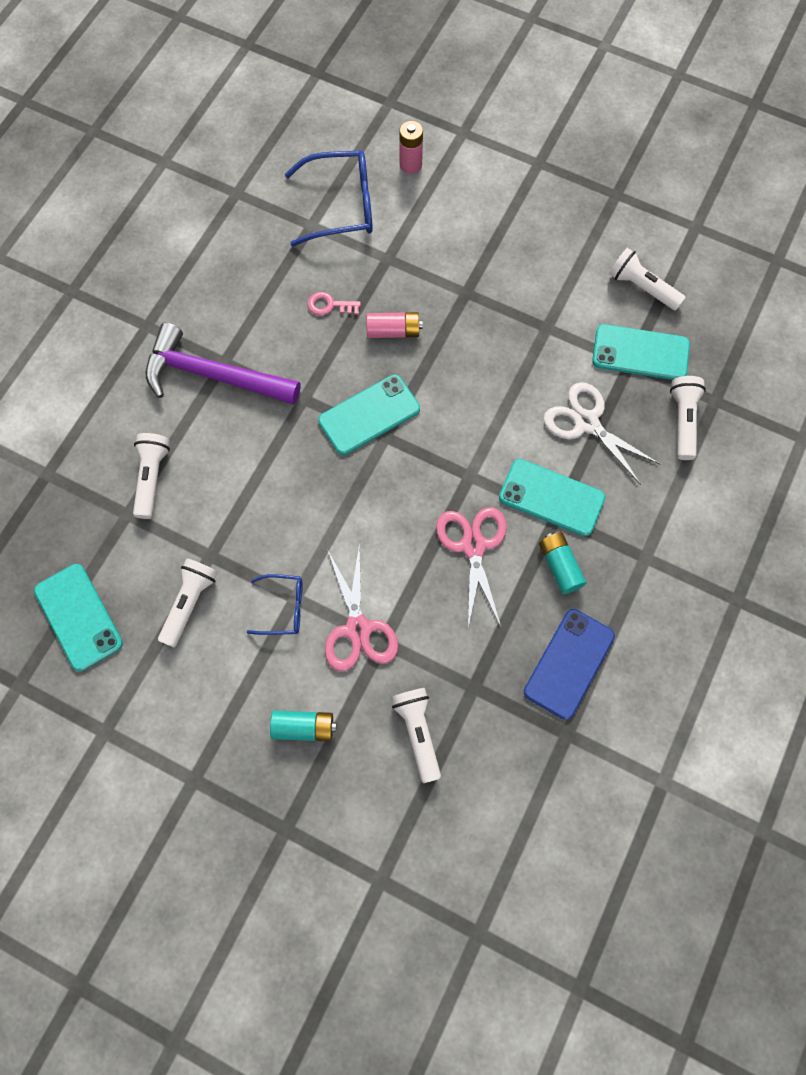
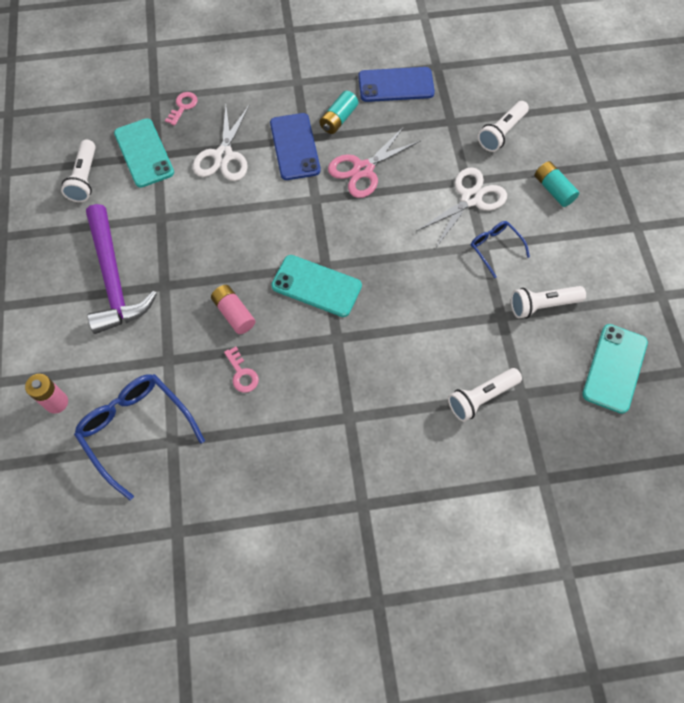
camera: 125 degrees left, 5 degrees down
(213, 376) = (366, 416): purple hammer -> purple hammer (114, 279)
(358, 629) = (470, 199): pink scissors -> white scissors
(551, 497) = (295, 147): turquoise phone -> blue phone
(682, 421) = (183, 107): white flashlight -> pink key

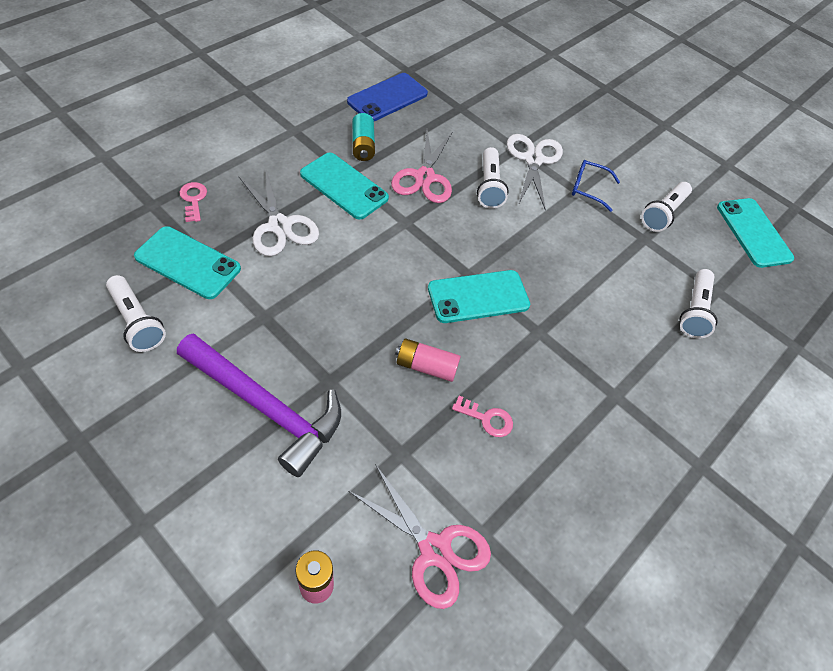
camera: 45 degrees left, 10 degrees down
(136, 430) = (434, 550): blue glasses -> pink scissors
(295, 147) = (344, 186): blue phone -> turquoise phone
(501, 133) = (508, 100): white flashlight -> white flashlight (489, 186)
(553, 190) = (585, 125): turquoise battery -> none

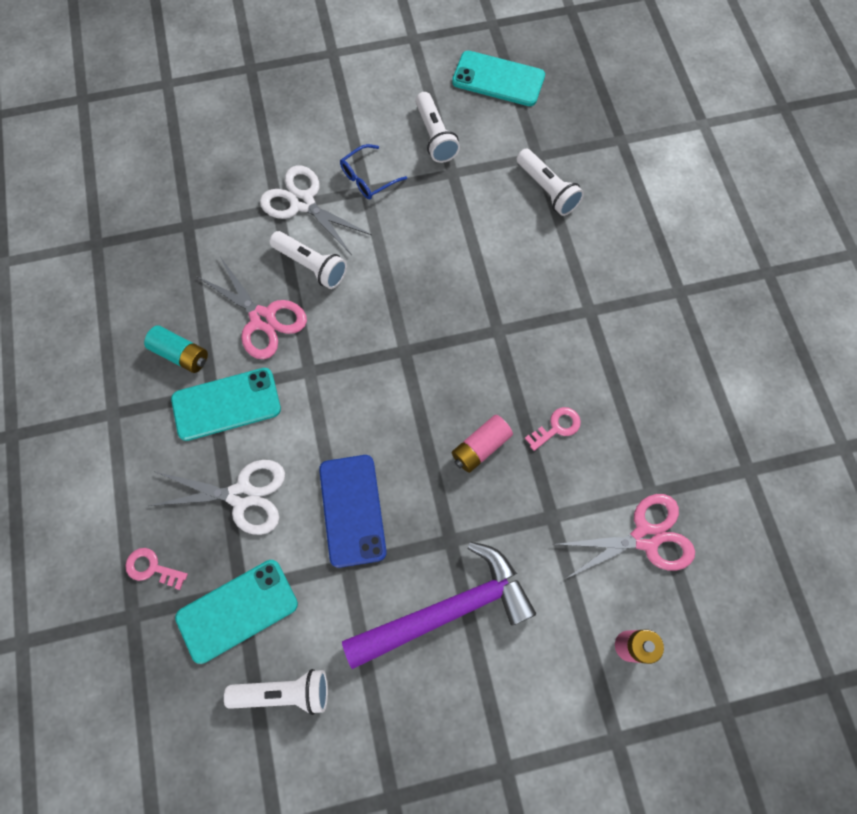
camera: 50 degrees left, 15 degrees up
(387, 98) = (125, 289): blue phone -> blue phone (352, 510)
(478, 297) = (433, 358): turquoise phone -> none

